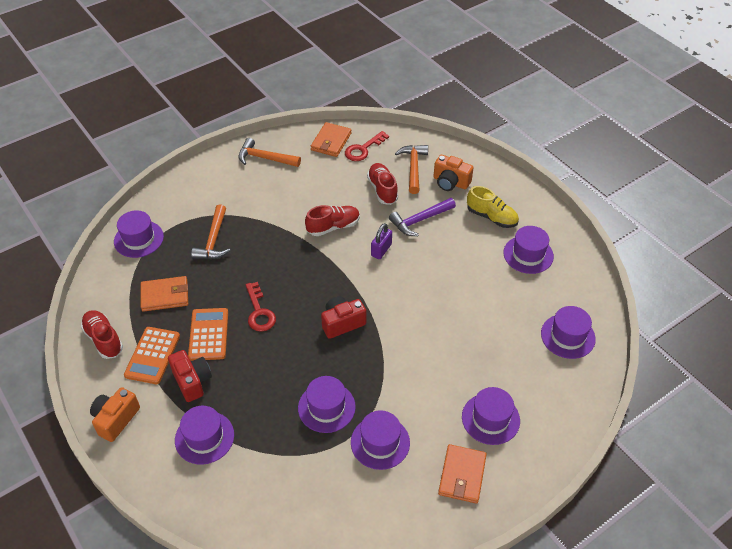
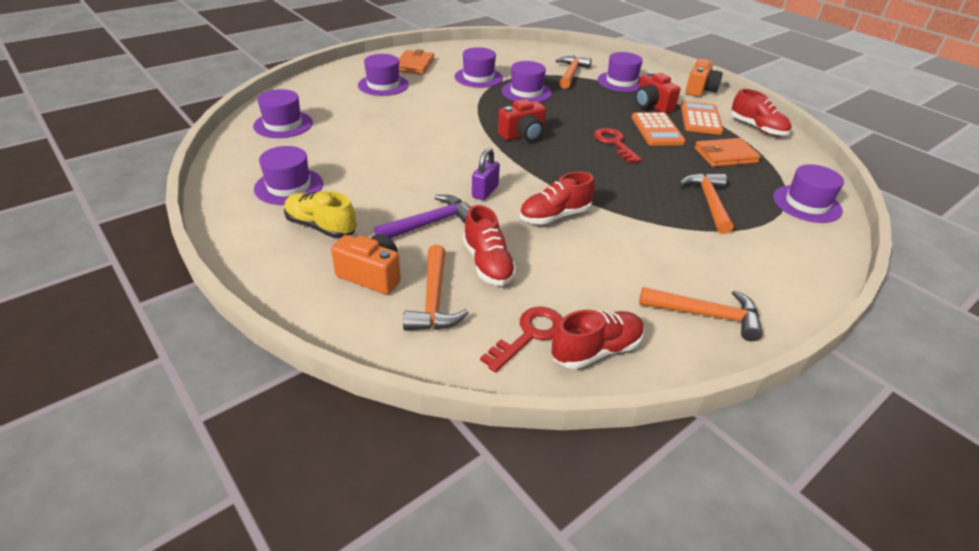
camera: 175 degrees right, 10 degrees down
(261, 457) = (571, 74): none -> orange hammer
(331, 142) = (596, 350): orange wallet -> red shoe

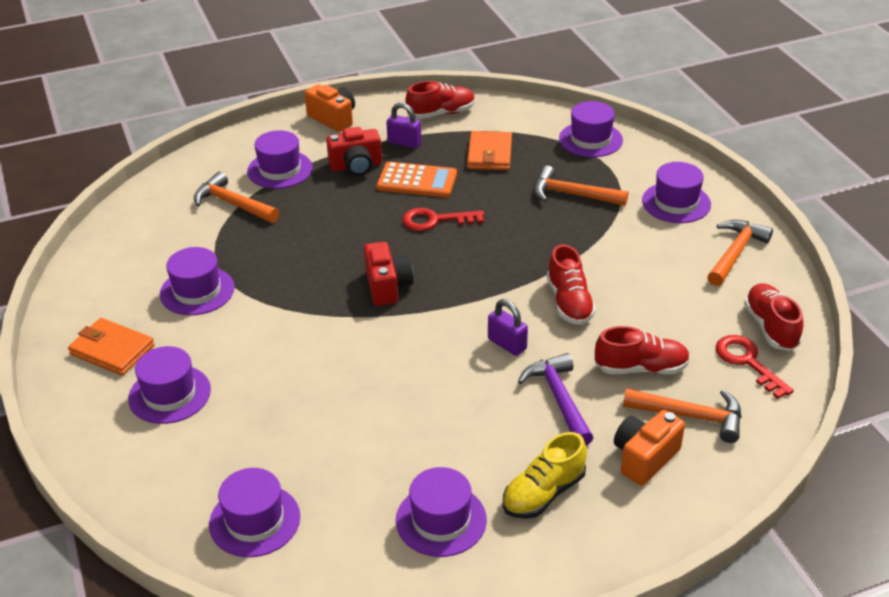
camera: 70 degrees left, 0 degrees up
(526, 92) = (268, 256): purple hat -> purple hat (676, 203)
(700, 119) = (404, 142): orange calculator -> purple padlock

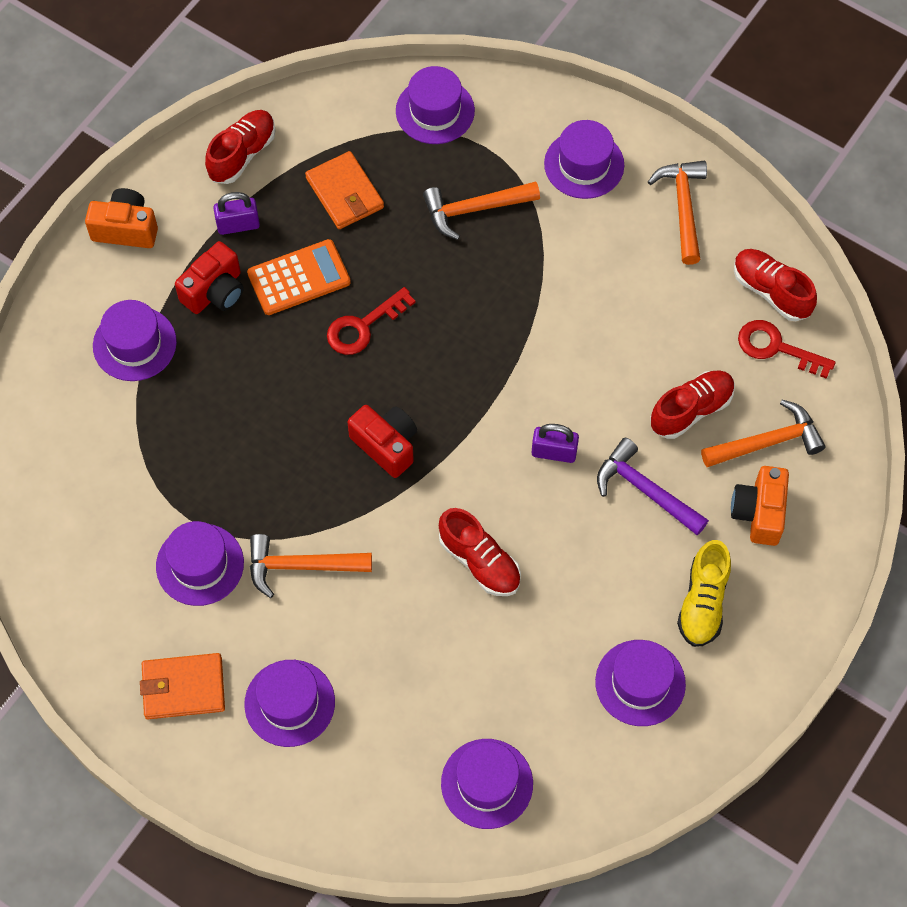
camera: 35 degrees left, 25 degrees up
(233, 204) = (128, 424): orange hammer -> orange hammer (301, 566)
(569, 302) = (574, 365): red shoe -> red shoe (479, 561)

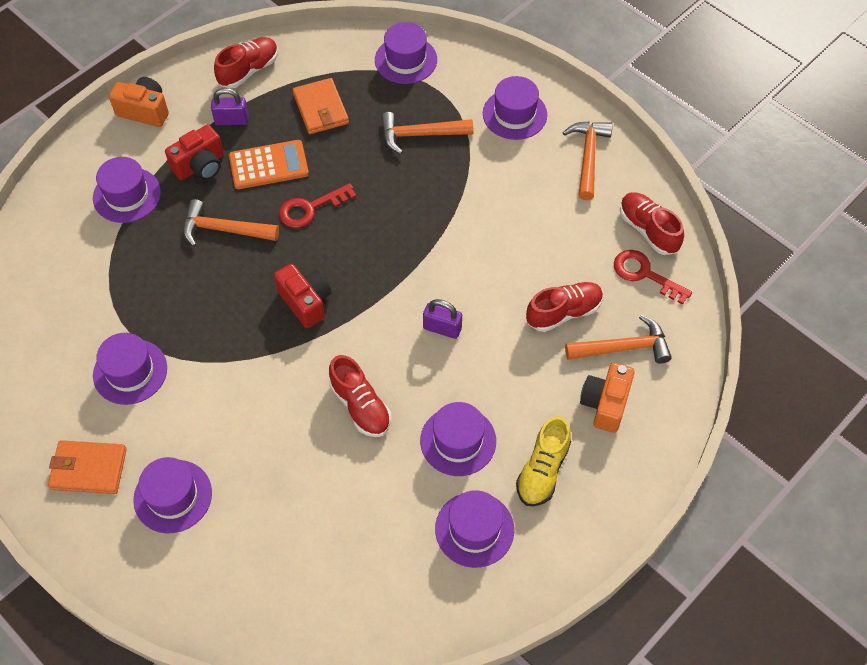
camera: 10 degrees right, 5 degrees down
(301, 566) = (212, 386): orange hammer -> orange hammer (224, 229)
(487, 783) = (322, 593): purple hat -> purple hat (458, 441)
(645, 490) = (512, 370): purple hammer -> none

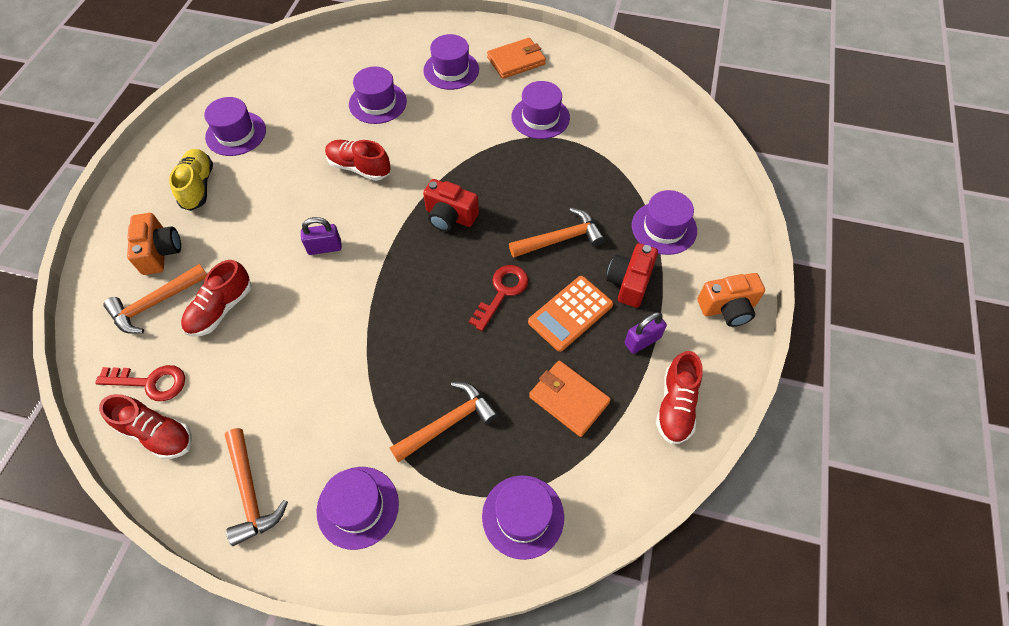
camera: 150 degrees right, 0 degrees up
(458, 441) = (272, 177): purple hat -> purple hat (377, 103)

